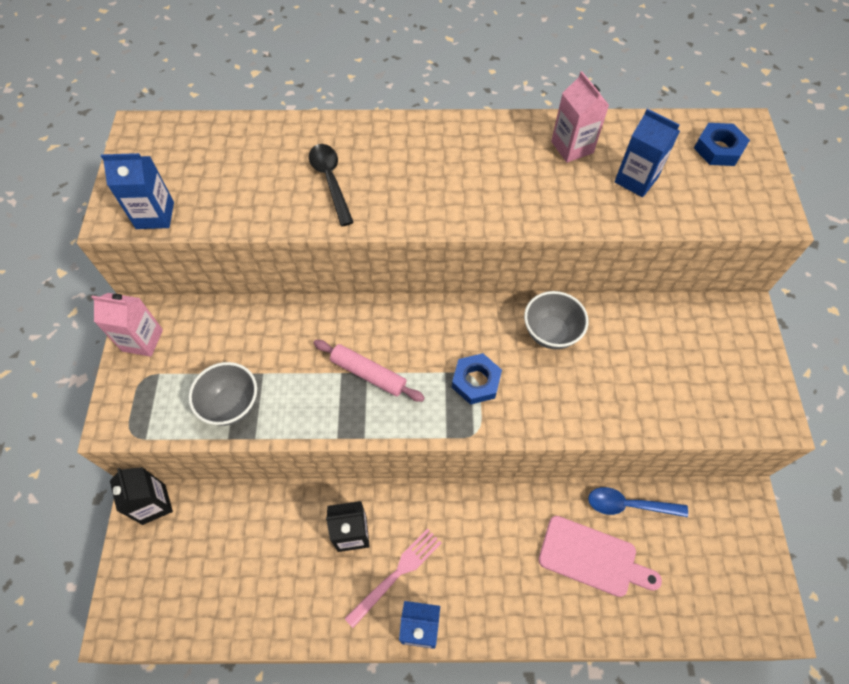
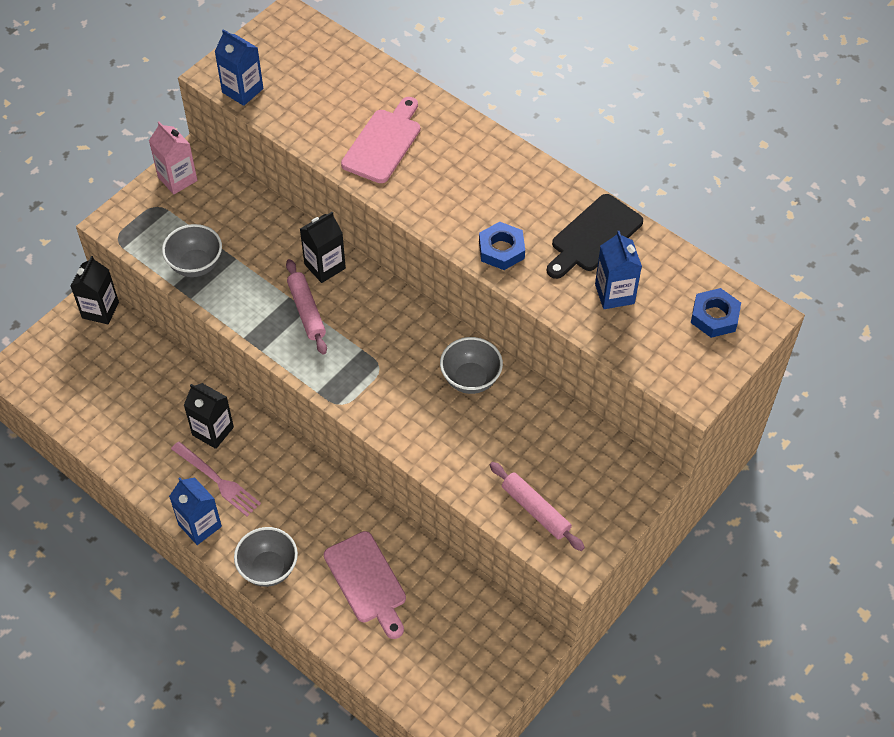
camera: 40 degrees right, 5 degrees down
(330, 181) = (383, 143): black spoon -> pink cutting board
(346, 325) = (325, 266): none -> black carton
(397, 574) = (218, 481): pink fork -> pink fork turned 45 degrees clockwise
(476, 381) = (377, 371): blue nut -> blue nut (501, 250)
(510, 616) = (268, 568): none -> grey bowl
(572, 147) = (594, 236): pink carton -> black cutting board
(628, 505) = (434, 571): blue spoon -> none
(705, 400) = (535, 510): none -> pink rolling pin

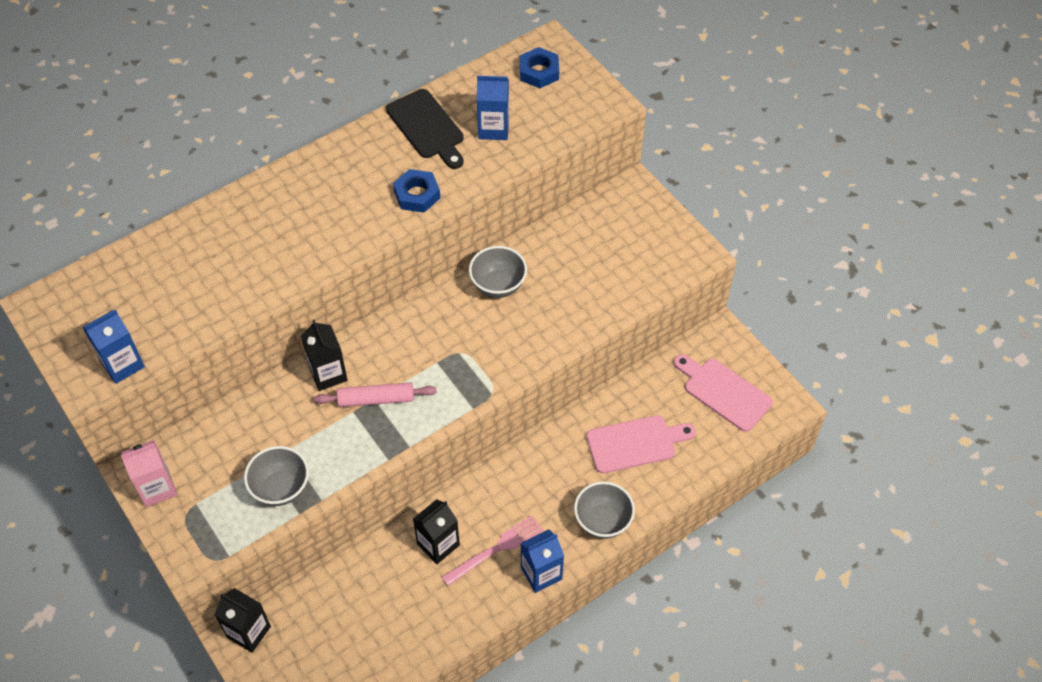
camera: 75 degrees left, 0 degrees up
(383, 143) = (251, 257): pink cutting board -> pink cutting board (724, 392)
(535, 510) = (643, 270): pink rolling pin -> none

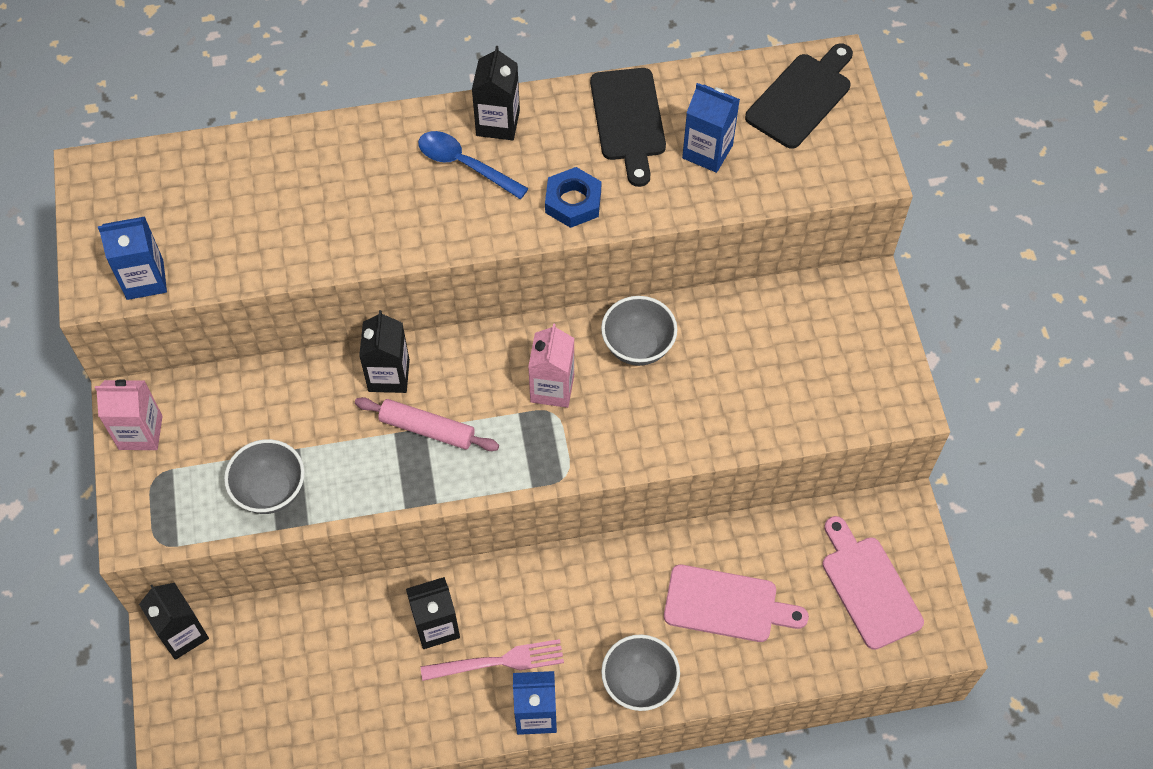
camera: 25 degrees right, 5 degrees up
(325, 198) = (464, 165): none -> blue spoon
(334, 162) = (498, 123): none -> black carton
(452, 336) = (552, 388): none -> pink carton
(539, 72) = (801, 97): blue nut -> black cutting board

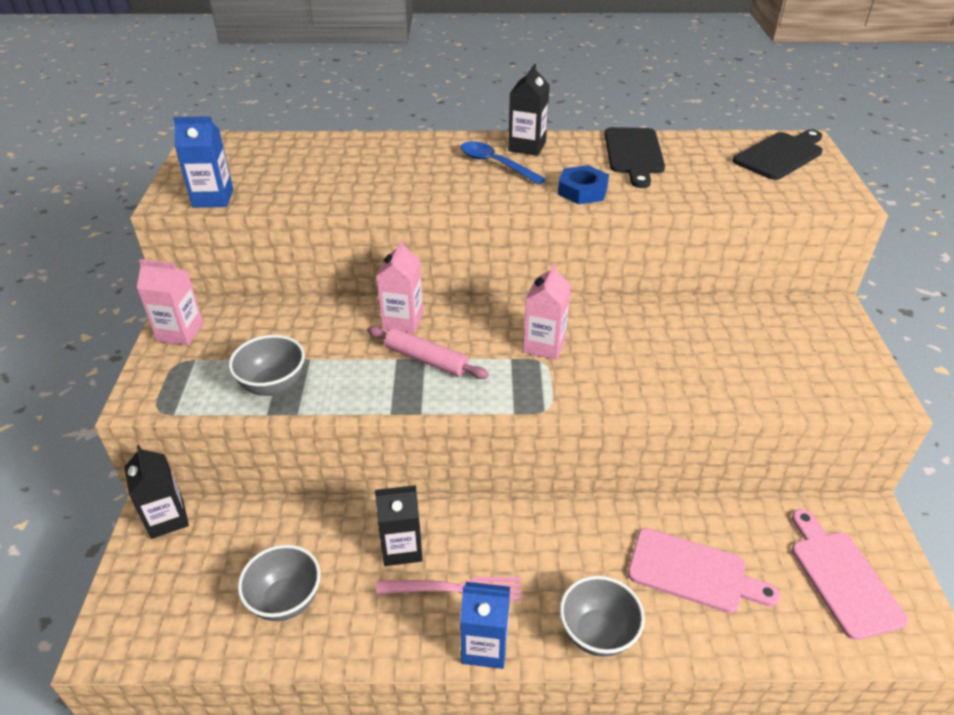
camera: 10 degrees right, 20 degrees down
(389, 375) = (403, 320): black carton -> pink carton
(638, 346) = (625, 326): grey bowl -> grey bowl (285, 600)
(707, 152) = (700, 175): blue carton -> none

